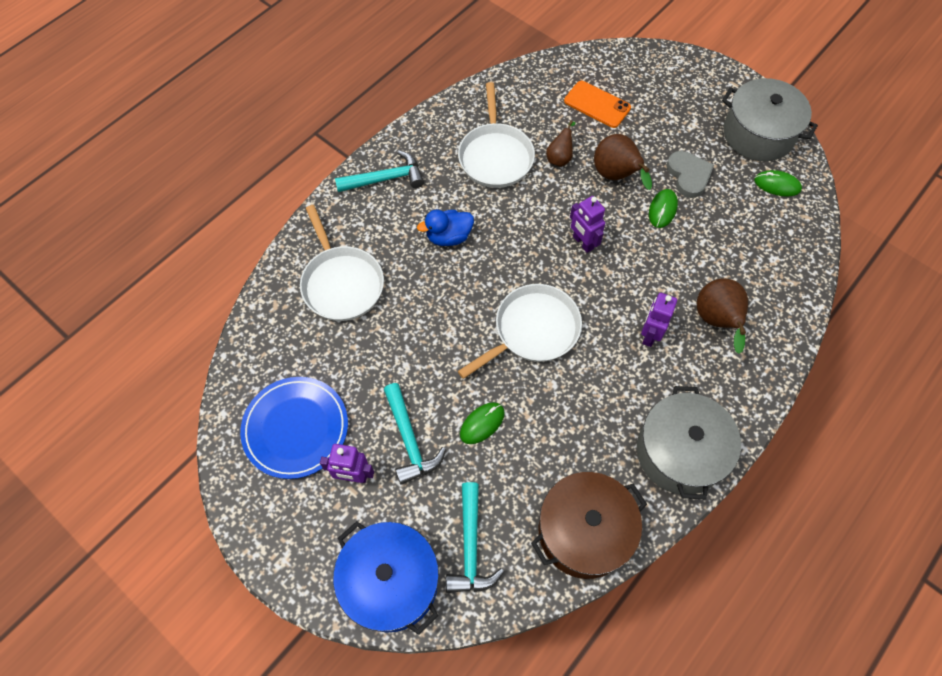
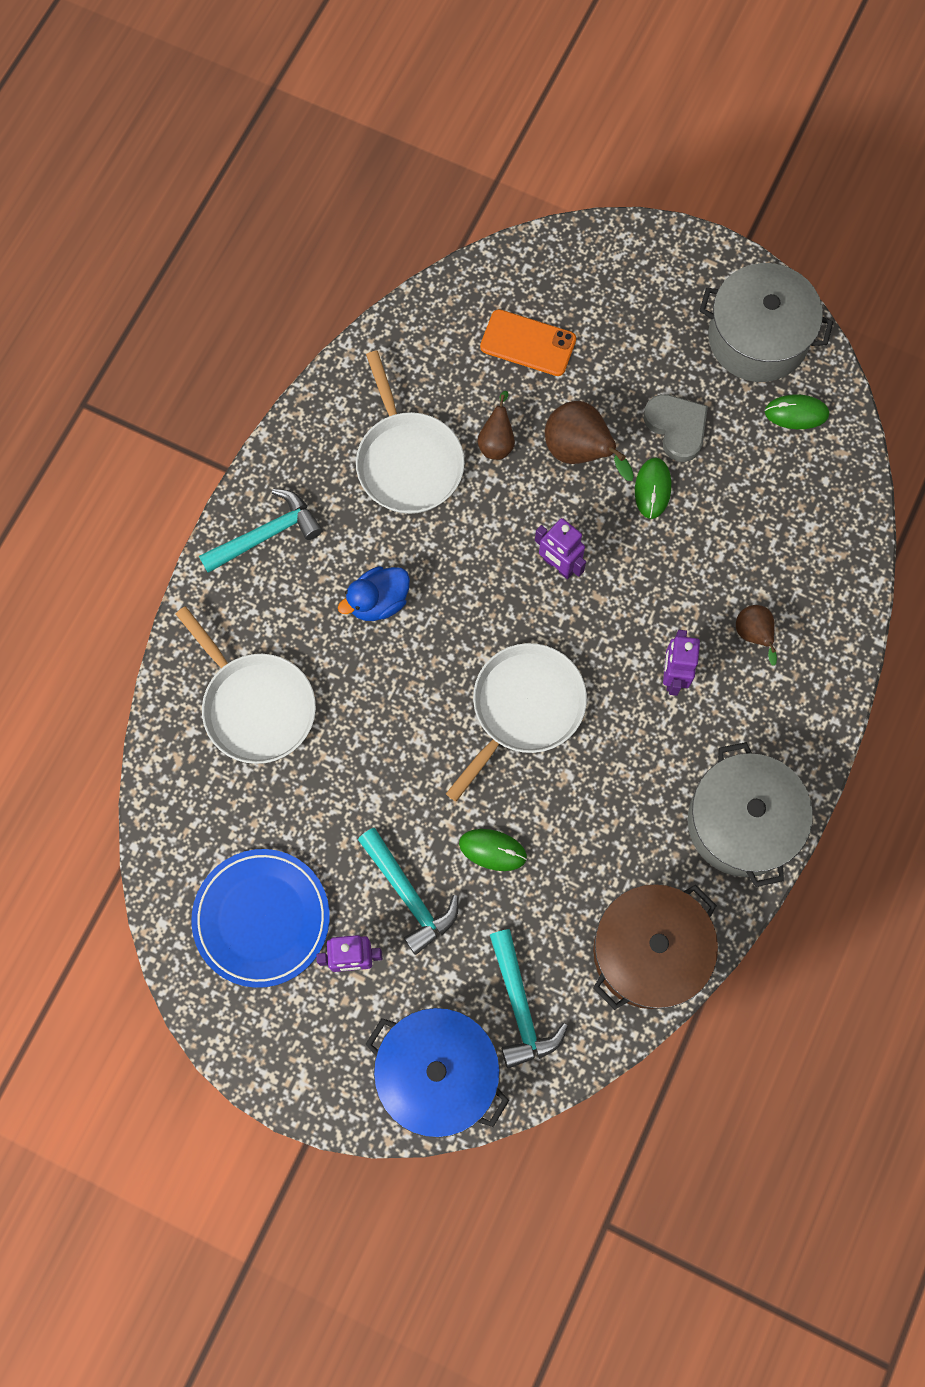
camera: 15 degrees left, 10 degrees up
(482, 423) = (492, 850): green mouse -> green mouse turned 75 degrees clockwise
(716, 321) = (753, 635): brown pear -> brown pear, size x0.60

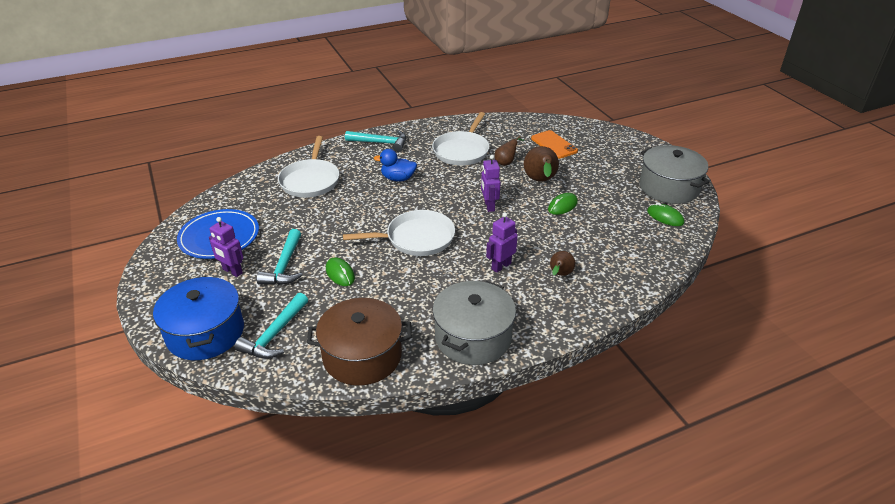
camera: 40 degrees right, 35 degrees down
(676, 427) = (596, 194): grey heart -> none

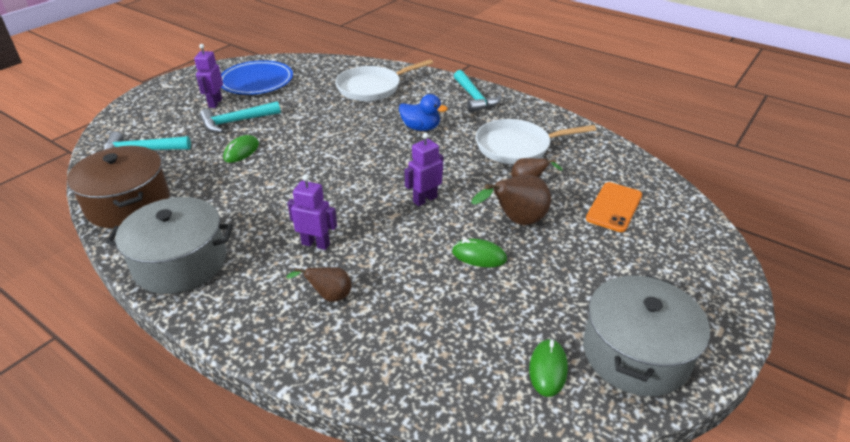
camera: 60 degrees right, 0 degrees up
(205, 333) = (132, 121): blue pot -> none
(398, 178) = (421, 128): blue duck -> blue duck turned 135 degrees clockwise
(416, 238) = (326, 173): white pan -> none

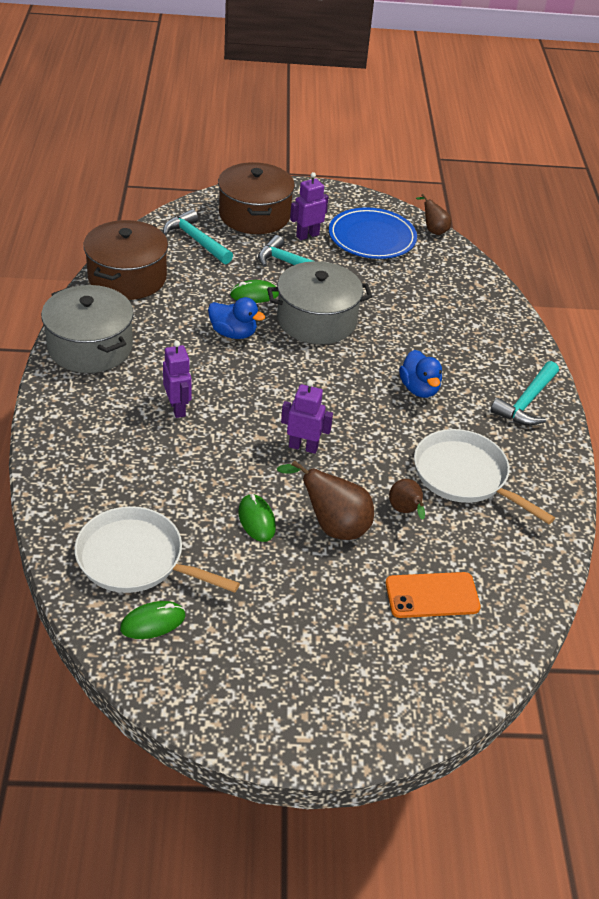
camera: 50 degrees right, 5 degrees up
(158, 114) = (254, 215): none -> brown pot
(269, 179) = (233, 333): none -> blue duck
(329, 296) = (125, 449): brown pear -> brown pear (433, 230)
(372, 88) = (454, 318): white pan -> white pan (135, 559)
(635, 353) = (220, 678): grey pot -> grey pot (316, 320)

